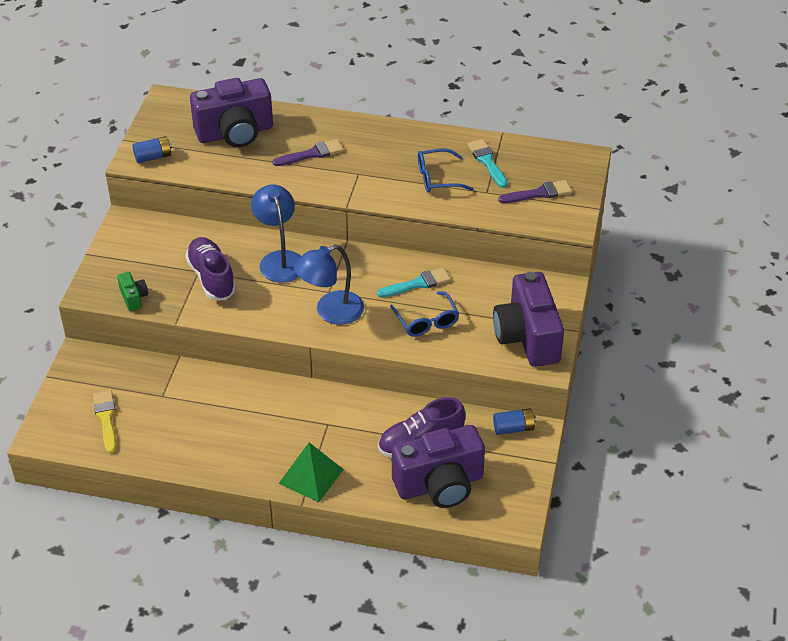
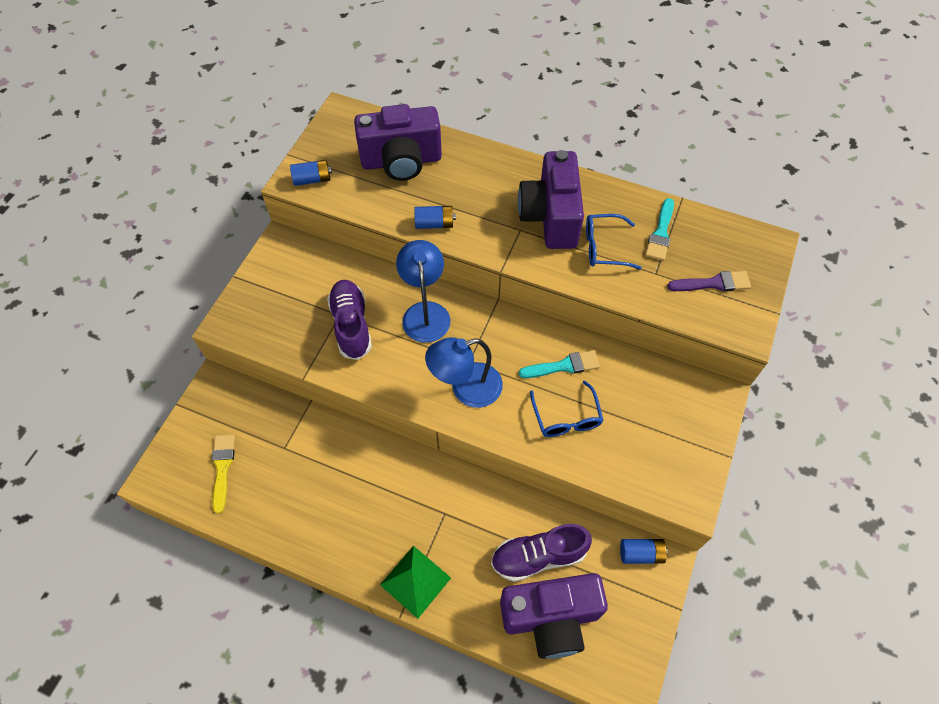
camera: 10 degrees right, 15 degrees up
(134, 298) = (268, 339): green camera -> none
(277, 178) = (434, 224): none -> blue battery
(312, 154) = (475, 198): purple brush -> none
(487, 161) = (660, 233): turquoise brush -> turquoise brush turned 150 degrees counterclockwise
(527, 337) = (674, 457): purple camera -> purple camera (550, 217)

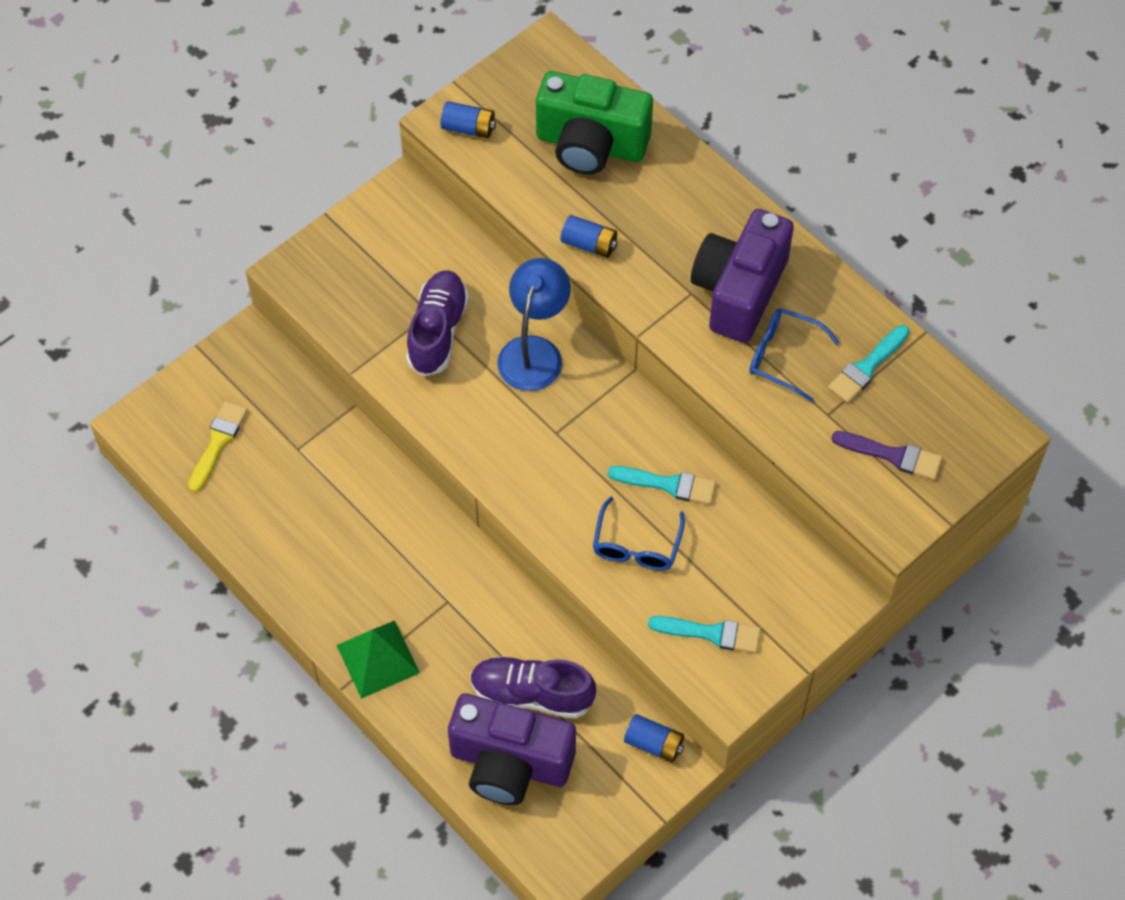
camera: 25 degrees right, 0 degrees up
(401, 161) = (590, 145): purple camera -> green camera
(466, 388) = (536, 463): blue lamp -> none
(652, 458) = (711, 633): none -> turquoise brush

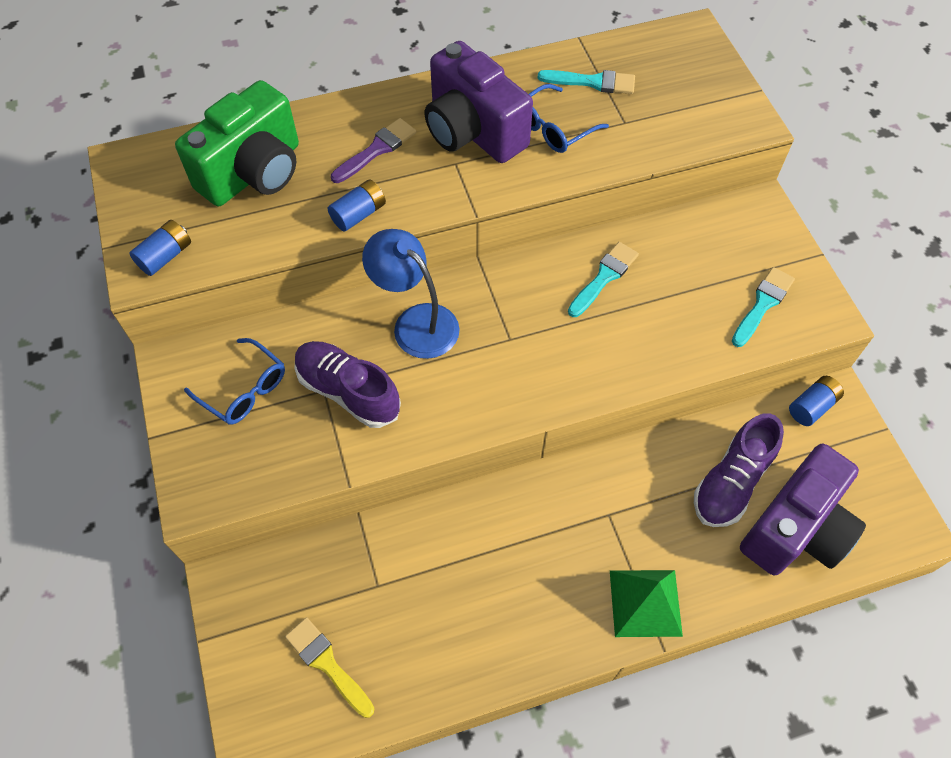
camera: 65 degrees left, 0 degrees up
(636, 545) = (654, 324): blue glasses -> blue glasses (244, 389)
(866, 367) = (592, 82): turquoise brush -> turquoise brush turned 60 degrees counterclockwise
(892, 455) = (683, 98): purple brush -> purple brush (376, 150)

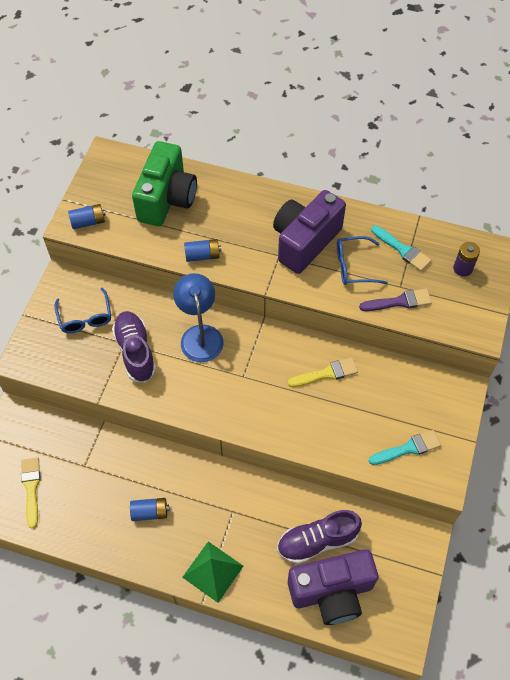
camera: 35 degrees right, 0 degrees up
(254, 172) = (167, 199): green camera -> green camera turned 60 degrees counterclockwise
(376, 150) = (242, 222): purple brush -> purple brush (399, 301)
(473, 131) = (305, 241): purple camera -> purple camera turned 45 degrees clockwise
(604, 277) = (326, 373): turquoise brush -> yellow brush
(674, 67) = (462, 268): none -> purple battery
(811, 406) = (405, 531): blue battery -> blue battery (150, 512)

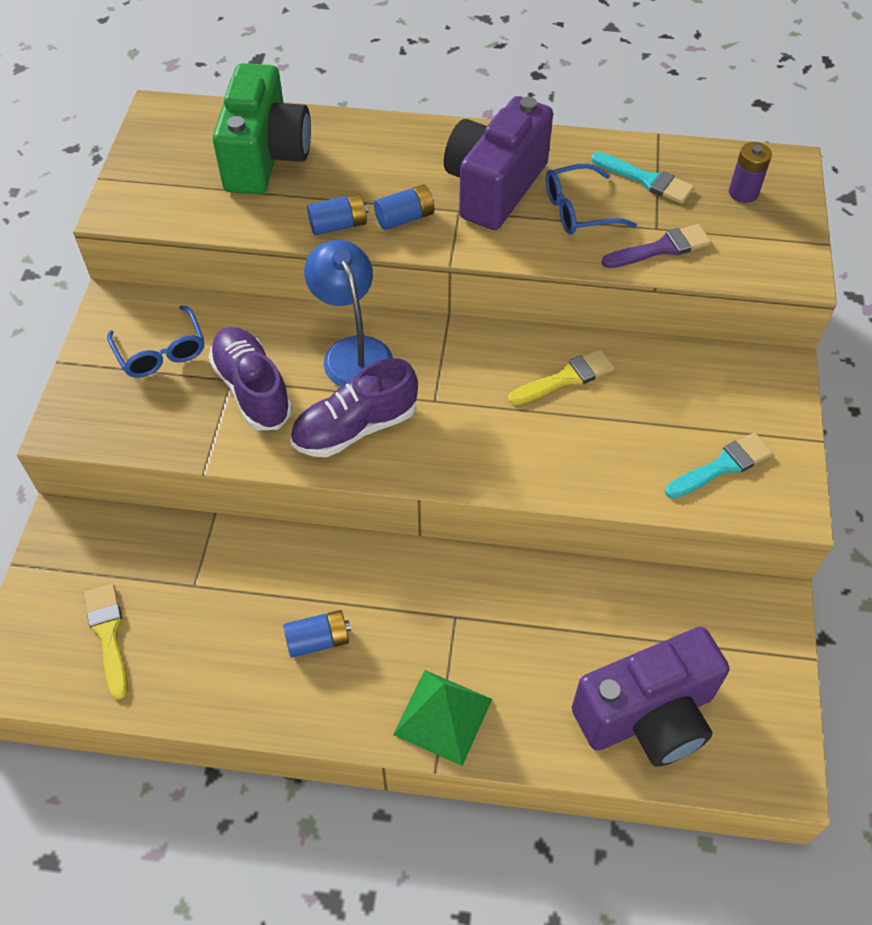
camera: 10 degrees left, 5 degrees down
(88, 222) = (145, 202): blue battery -> blue battery (405, 218)
(317, 541) = (604, 640): purple shoe -> purple shoe (355, 428)

